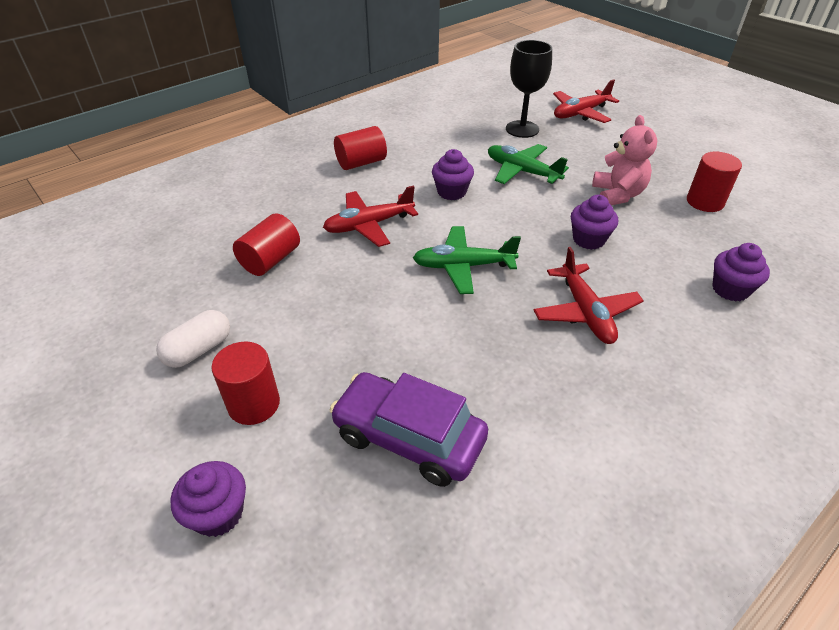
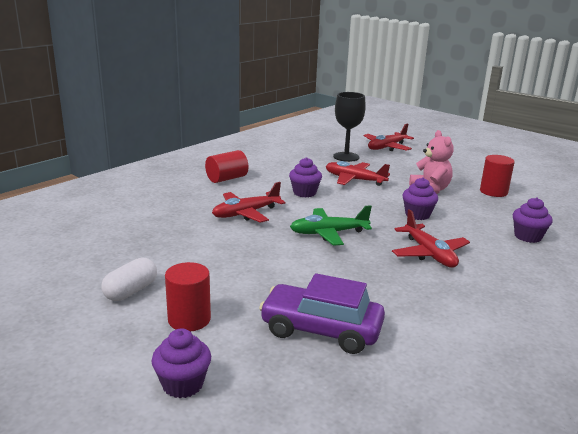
camera: 10 degrees left, 20 degrees down
(270, 260) = (172, 236): red cylinder -> none
(522, 171) = (354, 180): green plane -> red plane

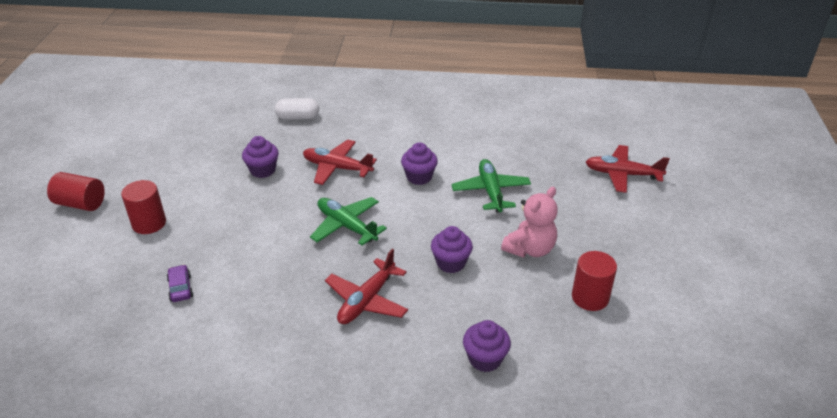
camera: 55 degrees right, 15 degrees up
(131, 291) = (165, 182): white capsule -> white capsule (298, 117)
(183, 384) = (75, 258): purple cupcake -> purple cupcake (263, 170)
(227, 178) = (397, 125): red cylinder -> red cylinder (81, 204)
(321, 330) = (180, 288): purple car -> purple car, size x0.45
(346, 157) = (549, 161): black goblet -> none
(354, 180) = (491, 191): red plane -> green plane

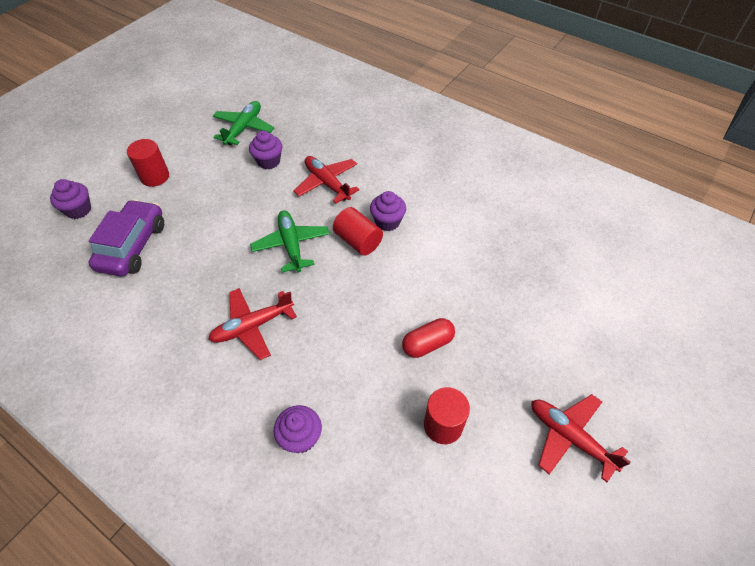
camera: 30 degrees right, 15 degrees up
(81, 204) = (125, 139): red cylinder -> red cylinder (358, 241)
(180, 288) = (133, 246): purple car -> purple car, size x2.23
(298, 117) = (333, 119): white capsule -> none
(451, 263) = (347, 323): purple cupcake -> purple cupcake (78, 210)
(491, 191) = (439, 265): green plane -> green plane (244, 128)
(530, 249) = (427, 344): pink teddy bear -> red capsule
(622, 174) = (584, 303): red plane -> red plane (569, 437)

